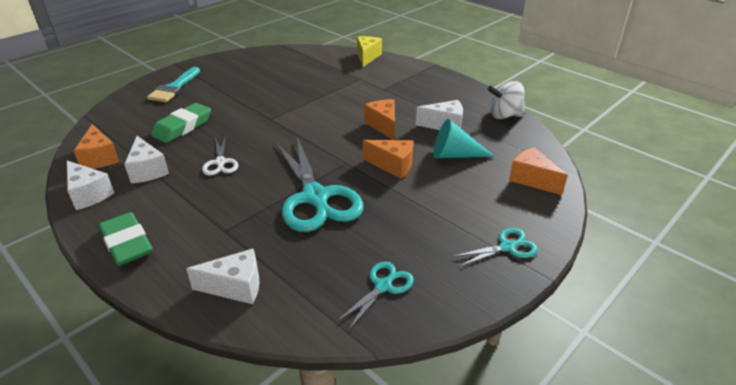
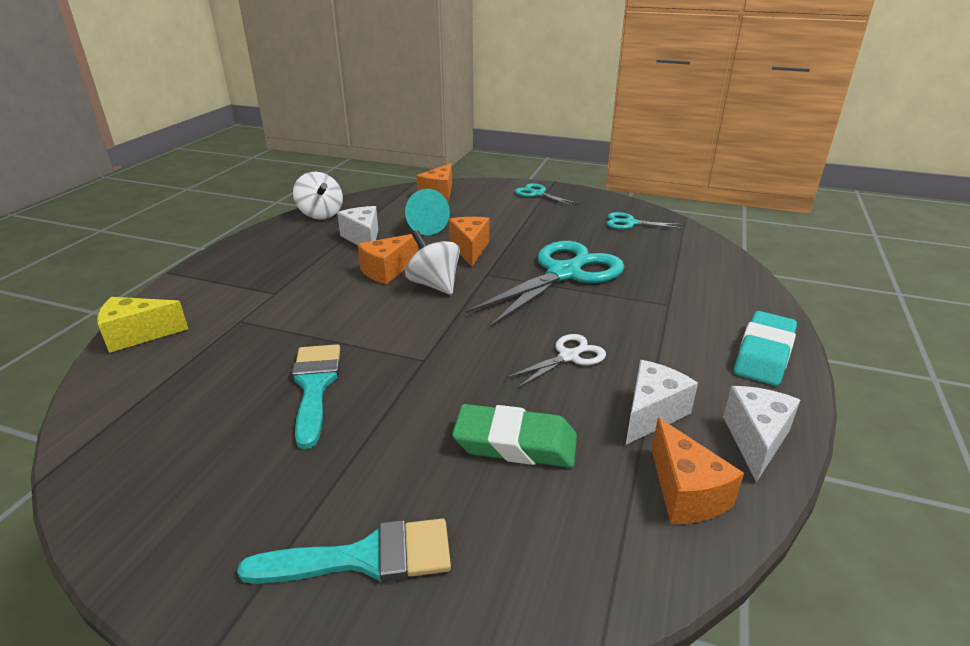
camera: 115 degrees left, 5 degrees down
(100, 158) = (685, 493): orange cheese -> orange cheese turned 120 degrees clockwise
(127, 243) = (764, 354): green eraser -> turquoise eraser
(235, 287) = (714, 274): white cheese -> none
(280, 90) = (315, 386): none -> turquoise brush
(348, 138) = (434, 284): none -> white spinning top

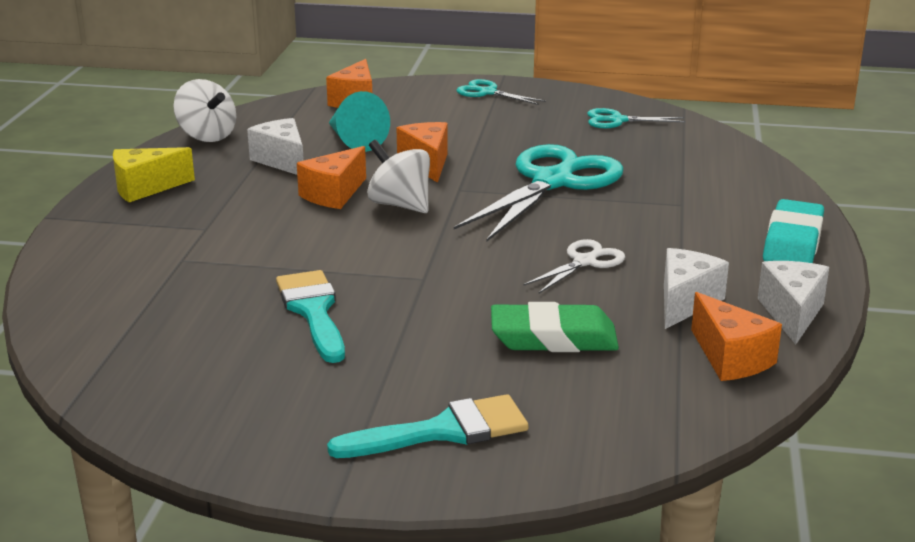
camera: 10 degrees left, 5 degrees down
(138, 335) = (65, 283): yellow cheese -> yellow cheese (145, 188)

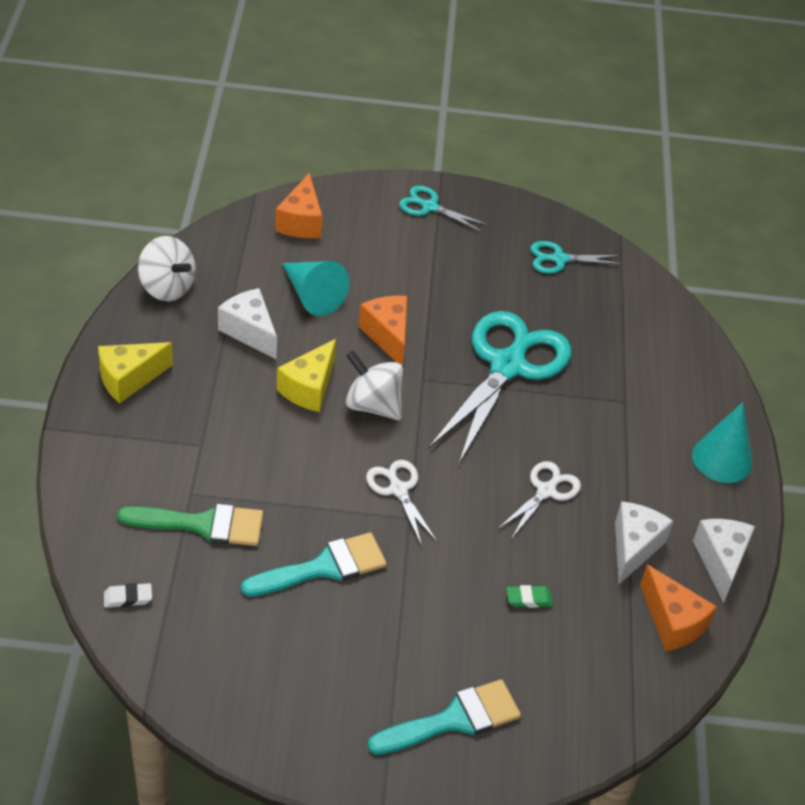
camera: 10 degrees left, 20 degrees up
(80, 330) = (128, 598): none -> white eraser
(185, 280) = (202, 524): none -> green brush
(313, 311) = (323, 567): turquoise brush -> turquoise brush turned 90 degrees clockwise
(334, 194) = (309, 388): orange cheese -> yellow cheese
(414, 259) = (398, 490): none -> white scissors
(553, 338) = (529, 599): green eraser -> green eraser, size x0.45
(793, 242) = (722, 459): turquoise eraser -> turquoise cone

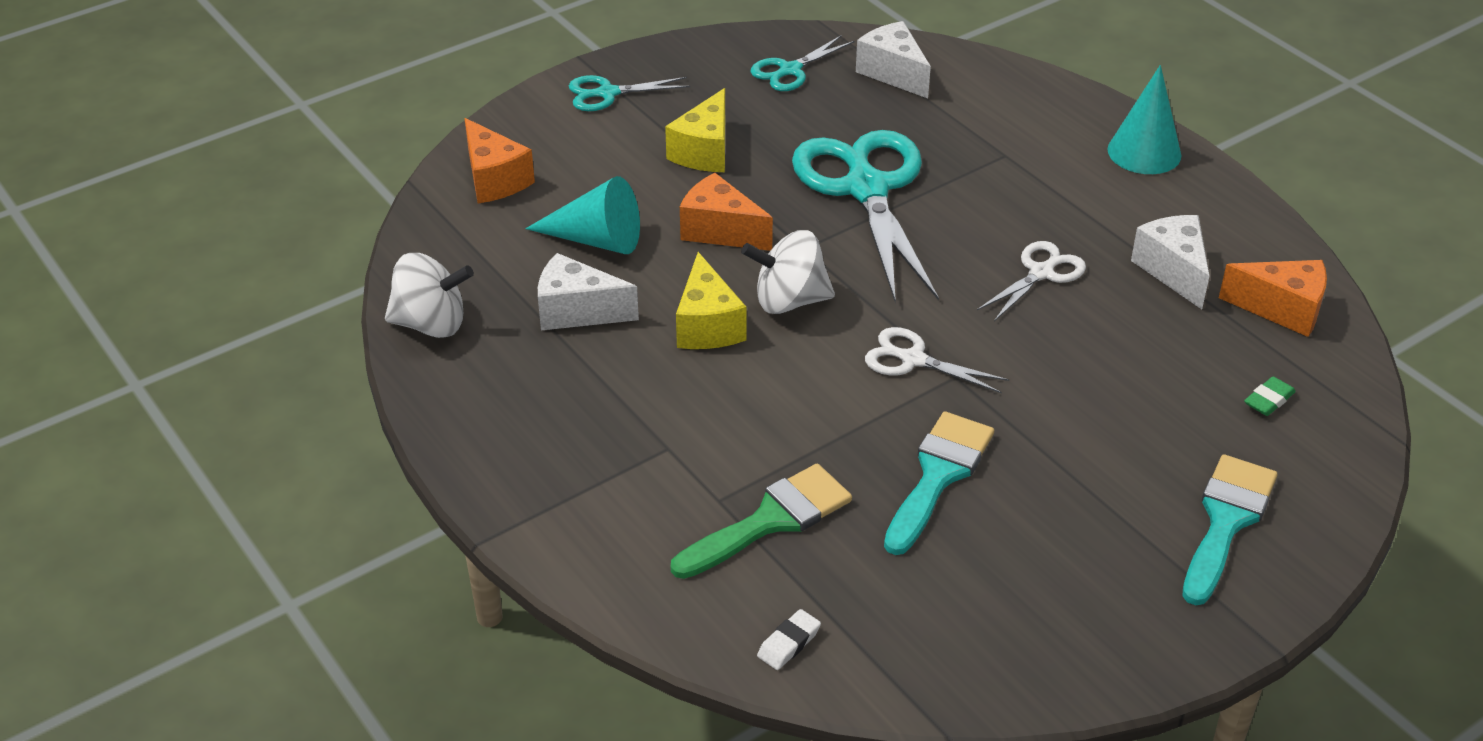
camera: 35 degrees left, 5 degrees down
(129, 379) = (508, 436): yellow cheese -> yellow cheese (705, 151)
(529, 599) = (1148, 373): green eraser -> green eraser (1268, 400)
(546, 491) = (1041, 273): white scissors -> white scissors turned 45 degrees clockwise
(720, 561) = (1252, 235): white cheese -> white cheese (893, 73)

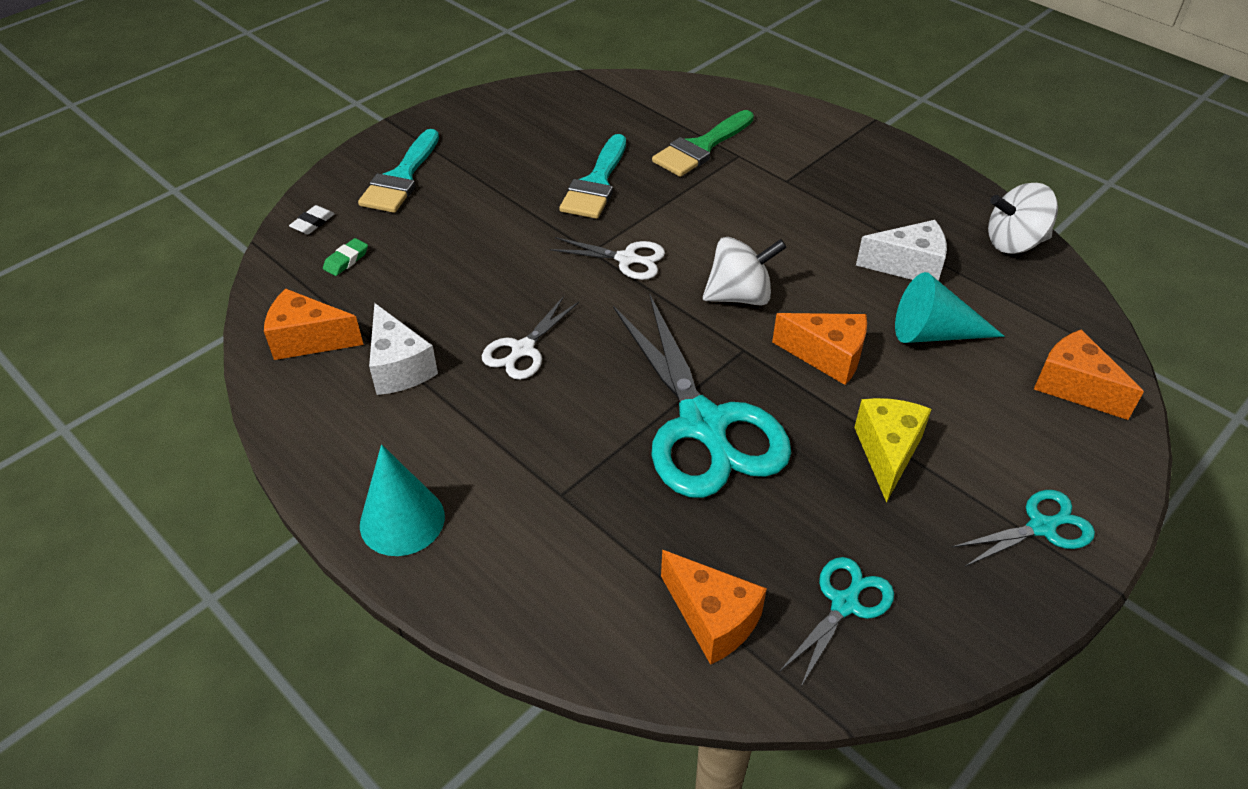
camera: 170 degrees right, 5 degrees up
(707, 325) = (798, 267): yellow cheese -> none
(789, 643) = (670, 94): white eraser -> white eraser (313, 223)
(893, 73) = (712, 619): white cheese -> orange cheese

